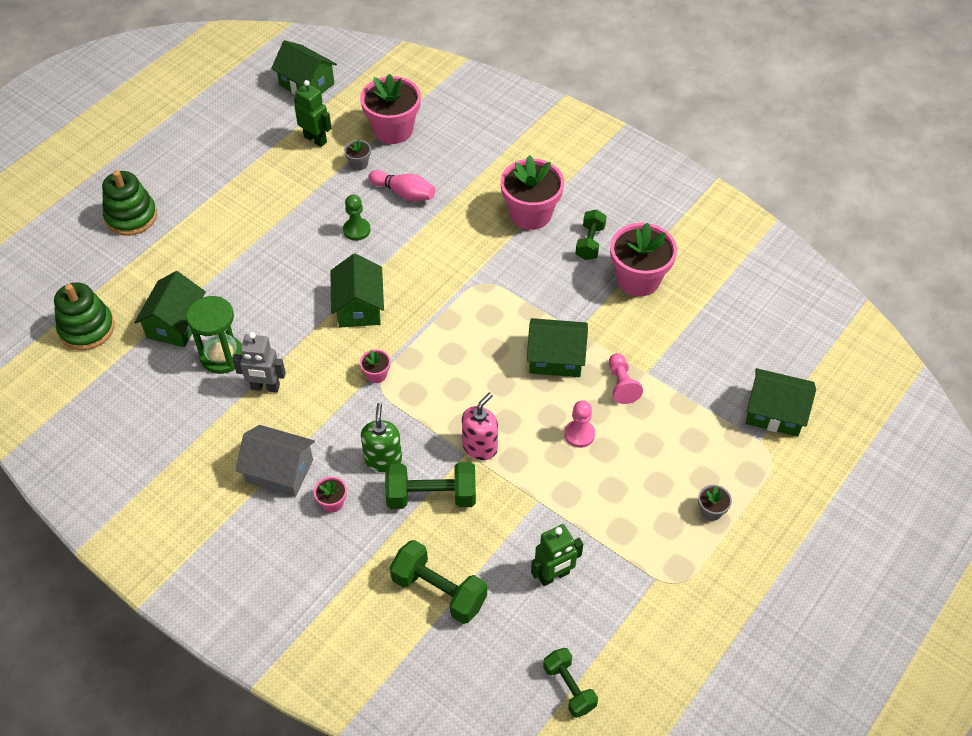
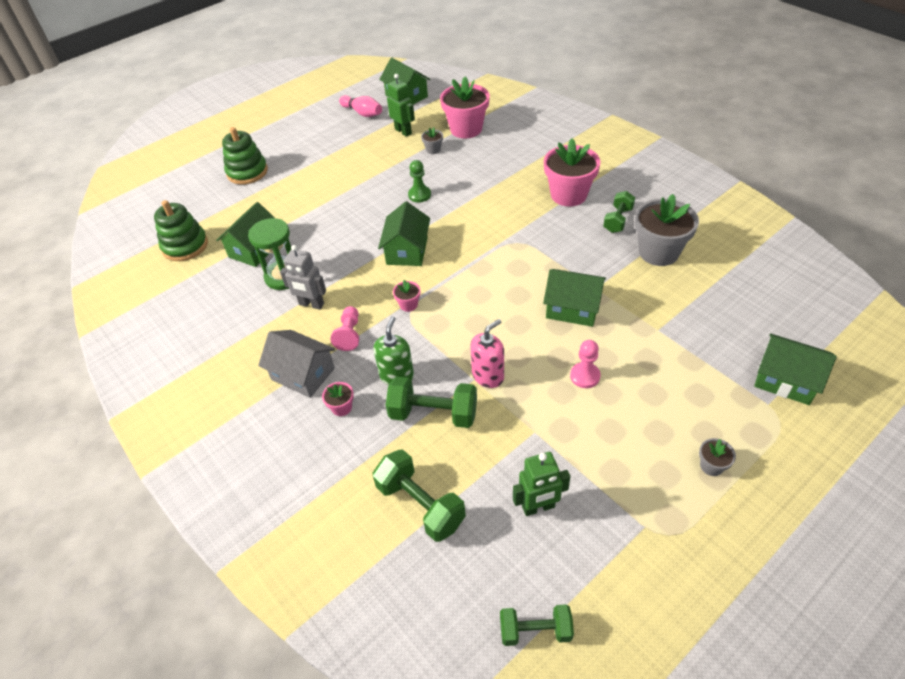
camera: 15 degrees right, 5 degrees down
(404, 193) = (464, 172): pink bowling pin -> pink bowling pin (362, 113)
(569, 688) = (535, 630): green dumbbell -> green dumbbell turned 75 degrees counterclockwise
(621, 384) = (632, 337): pink pawn -> pink pawn (349, 334)
(638, 279) = (658, 252): pink flower pot -> grey flower pot

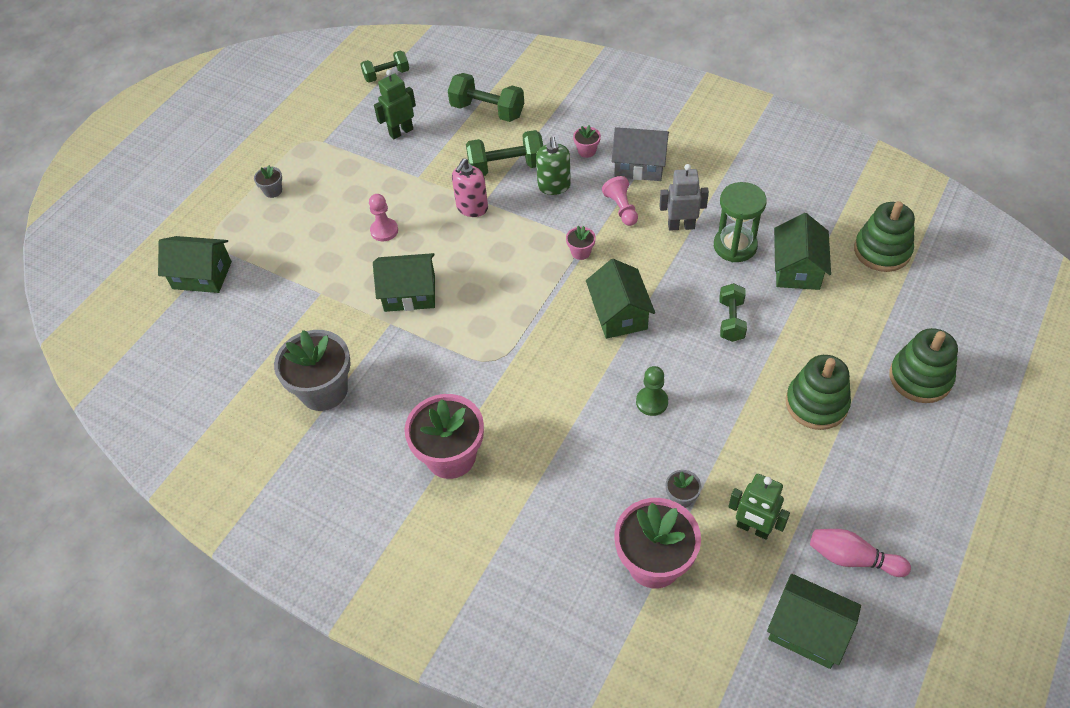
camera: 160 degrees right, 5 degrees up
(319, 173) = (816, 404): none -> green stacking toy
(617, 220) = (378, 428): green dumbbell -> green dumbbell (731, 320)

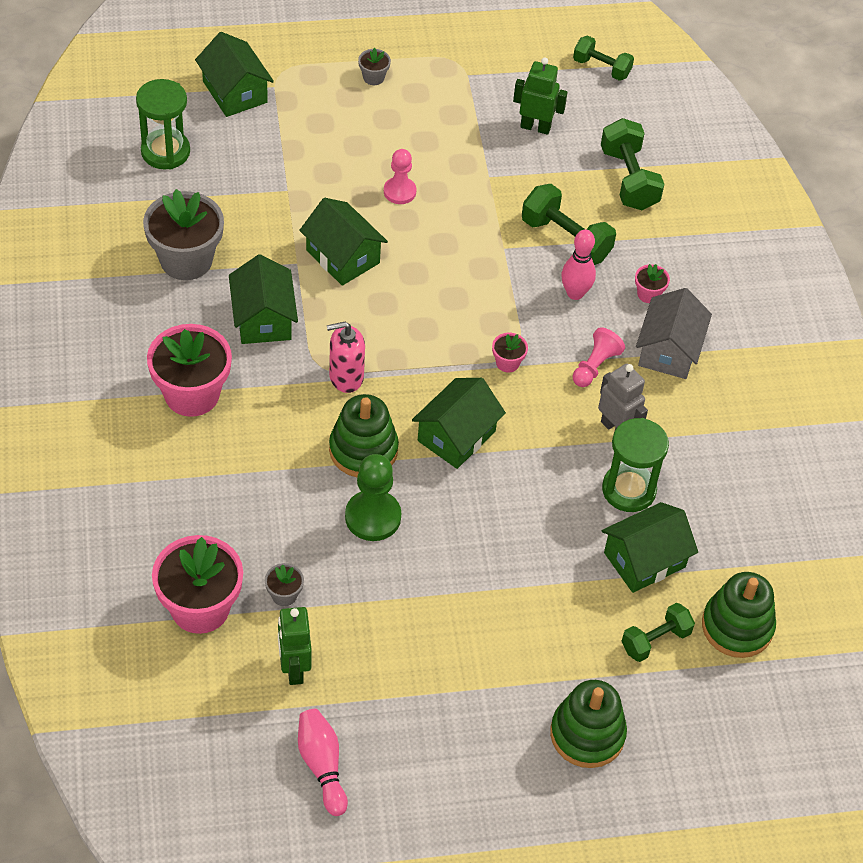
camera: 45 degrees right, 0 degrees up
(212, 348) = (165, 152): none -> green hourglass
(472, 208) = (487, 243): pink soap dispenser -> pink soap dispenser (346, 377)
(554, 186) = (575, 293): green soap dispenser -> pink bowling pin
(639, 165) = (668, 350): grey house -> grey house turned 45 degrees clockwise
(652, 402) = (373, 517): green pawn -> green pawn, size x1.52
(731, 320) = (526, 534): green dumbbell -> green dumbbell (655, 640)
(808, 630) = (219, 762): green house -> green house (263, 318)
(816, 404) = (480, 656): green stacking toy -> green stacking toy (363, 450)

